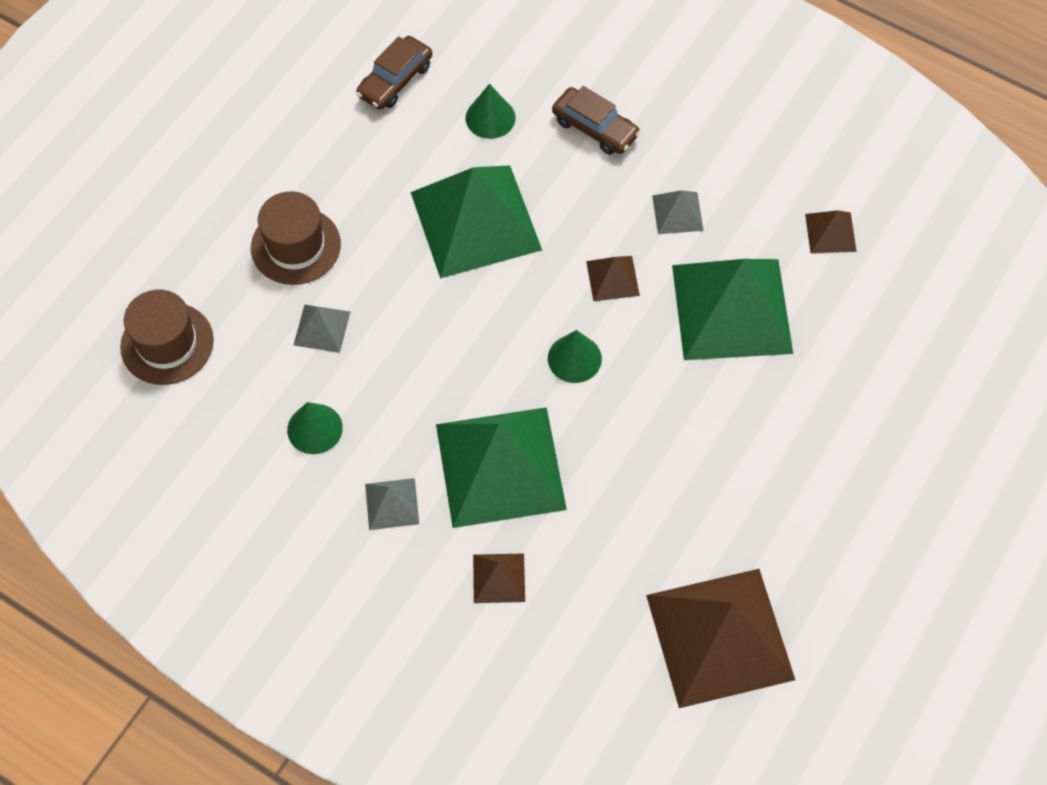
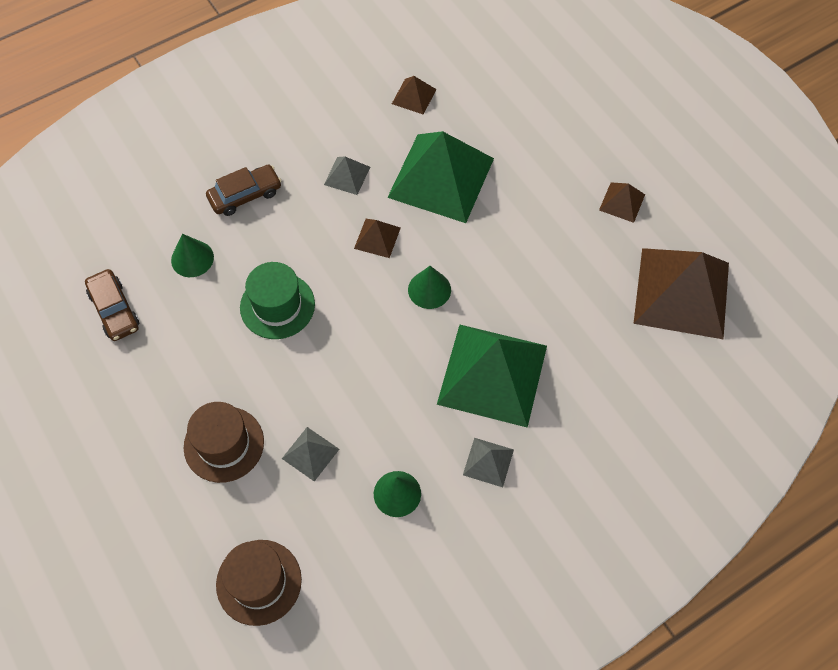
camera: 65 degrees left, 0 degrees up
(476, 221) = (277, 306): green pyramid -> green hat
(499, 578) = (581, 412): brown pyramid -> brown pyramid (622, 202)

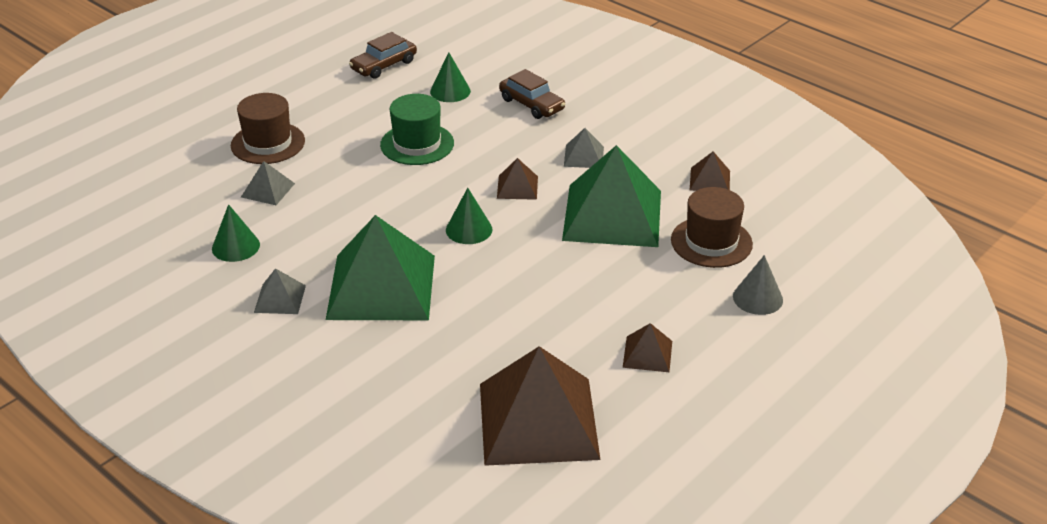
camera: 75 degrees right, 25 degrees down
(259, 582) = (141, 185): brown hat -> brown hat (711, 242)
(574, 113) = (757, 298): none -> grey cone

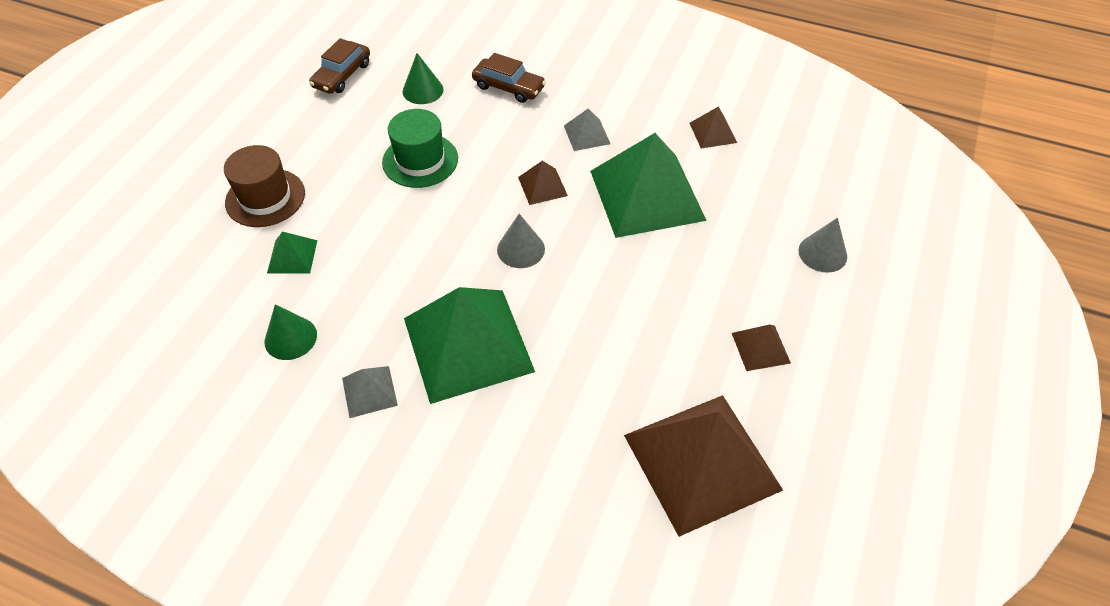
camera: 20 degrees left, 15 degrees up
(268, 190) = (292, 256): grey pyramid -> green pyramid
(469, 229) = (521, 249): green cone -> grey cone
(711, 242) = (750, 201): brown hat -> none

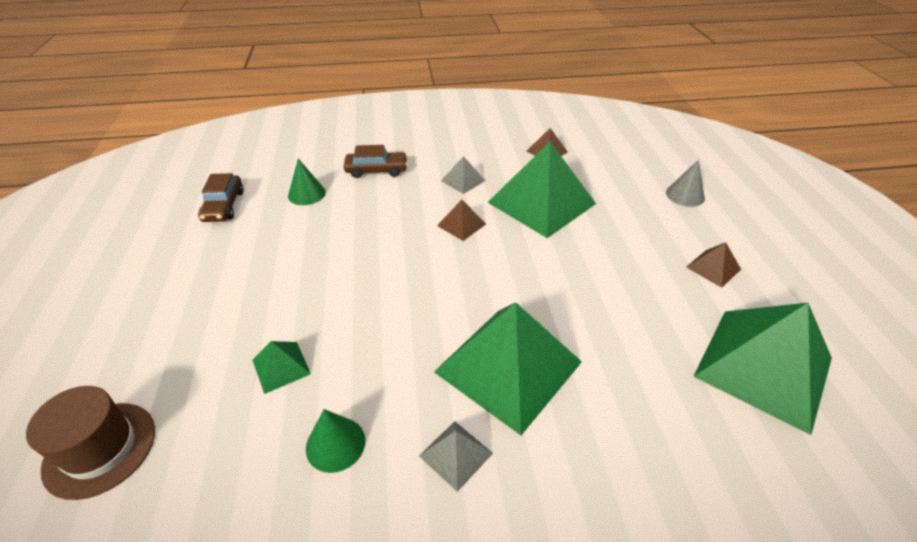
camera: 30 degrees left, 10 degrees down
(265, 198) = (215, 327): brown hat -> brown hat (100, 449)
(420, 160) = (345, 243): green hat -> none
(521, 249) = (485, 274): grey cone -> none
(701, 462) = (763, 367): brown pyramid -> green pyramid

